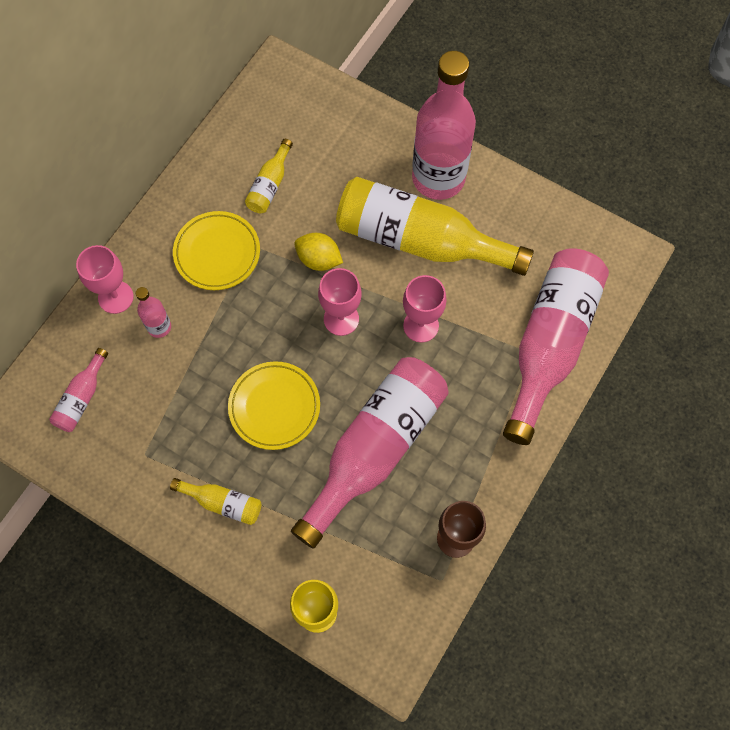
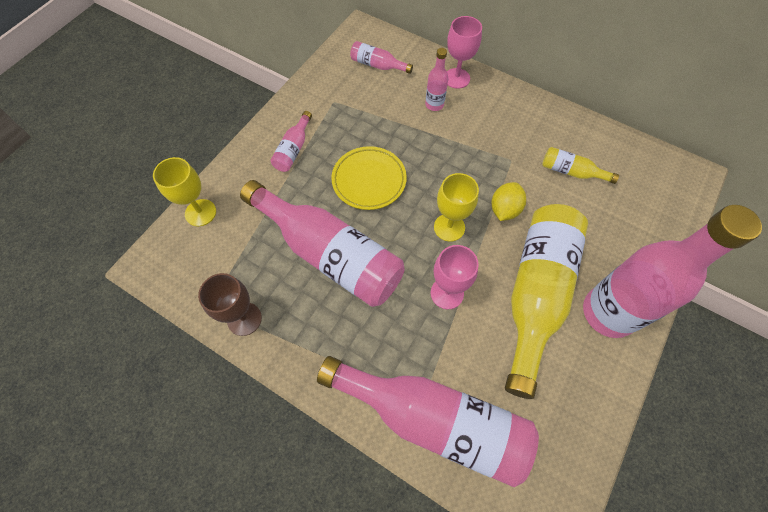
camera: 90 degrees right, 5 degrees down
(217, 253) = (501, 138): yellow plate -> none
(222, 503) = (293, 149): yellow bottle -> pink bottle
(341, 319) = (449, 227): pink goblet -> yellow goblet

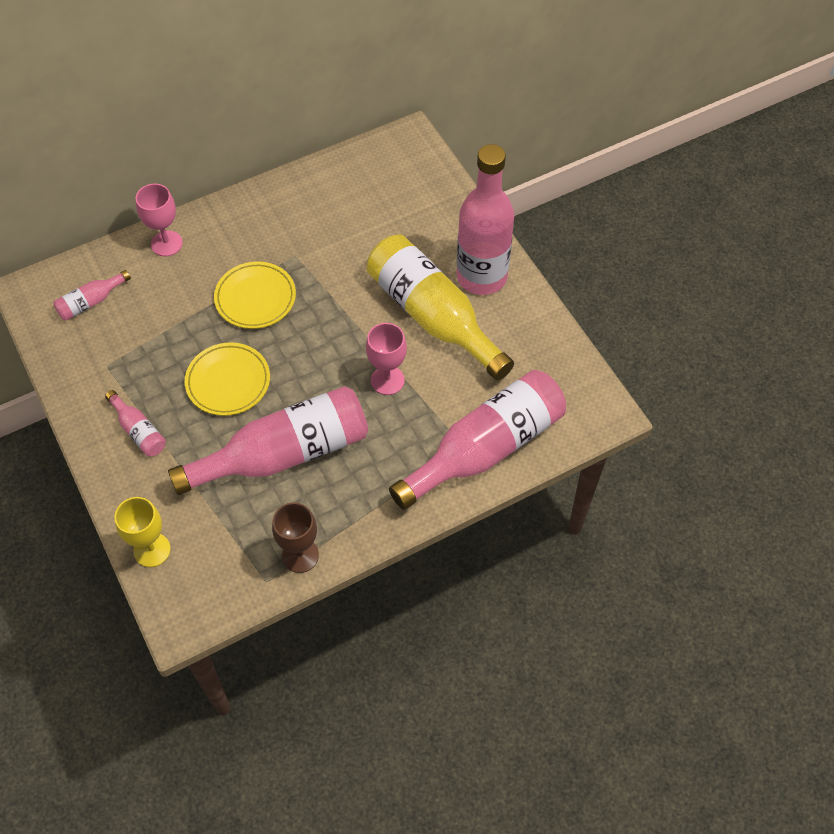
camera: 60 degrees left, 5 degrees down
(434, 105) = (183, 280): pink bottle -> none
(449, 227) = (327, 343): yellow goblet -> none
(453, 156) = (255, 298): none -> yellow plate
(504, 209) = (340, 291): yellow lemon -> none
(571, 172) = (341, 219): yellow bottle -> none

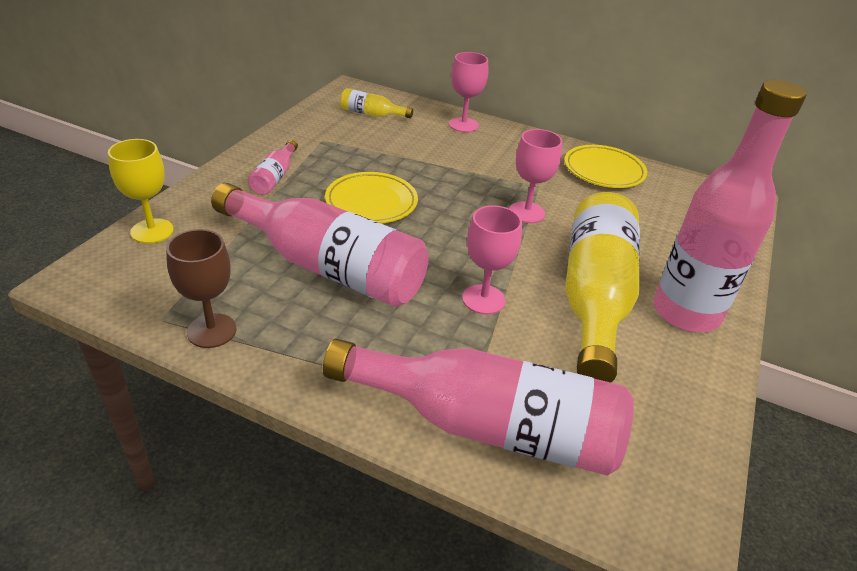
camera: 50 degrees right, 20 degrees down
(91, 302) = (371, 114): pink bottle -> yellow bottle
(255, 298) = (470, 183): yellow plate -> yellow plate (603, 171)
(319, 287) = (526, 212): none -> pink goblet

